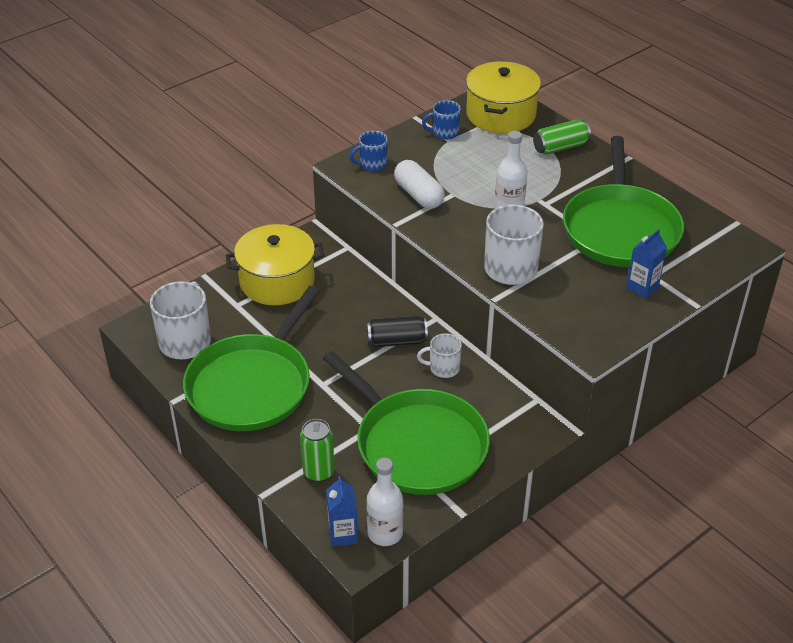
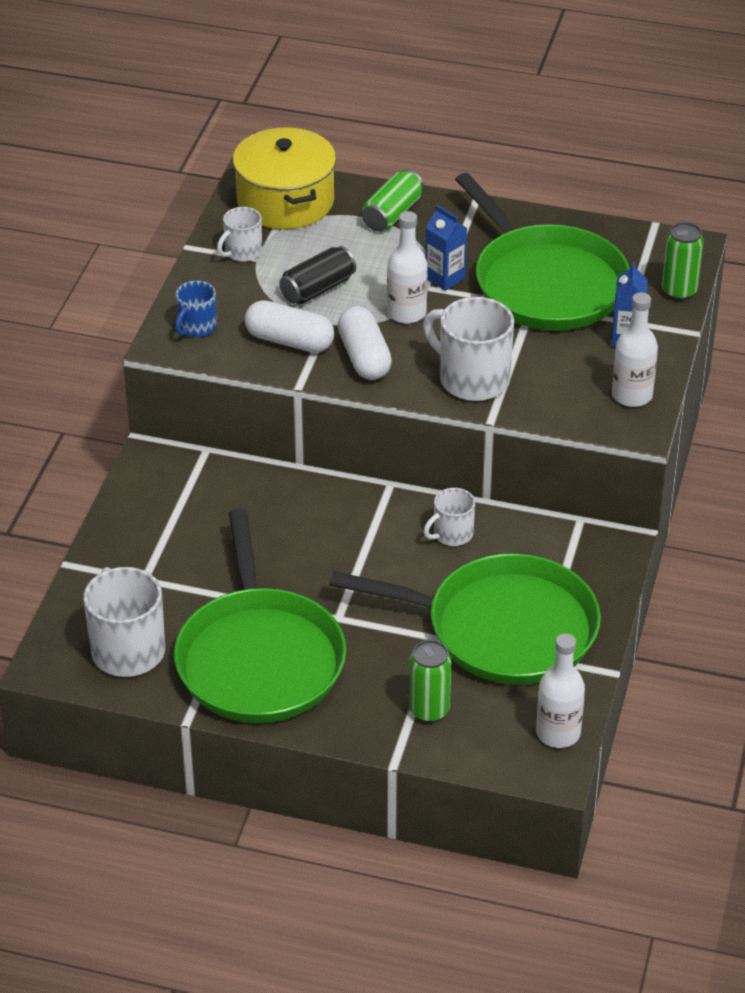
camera: 35 degrees left, 0 degrees up
(277, 281) = (163, 528): yellow pot -> none
(343, 534) = (517, 757): blue carton -> blue carton (445, 278)
(397, 341) = (372, 530): black can -> black can (317, 289)
(444, 133) = (242, 252): blue mug -> white mug
(454, 224) = (364, 357): none -> white capsule
(609, 326) = (632, 395): none -> white bottle
(711, 273) = (679, 291): none -> green can

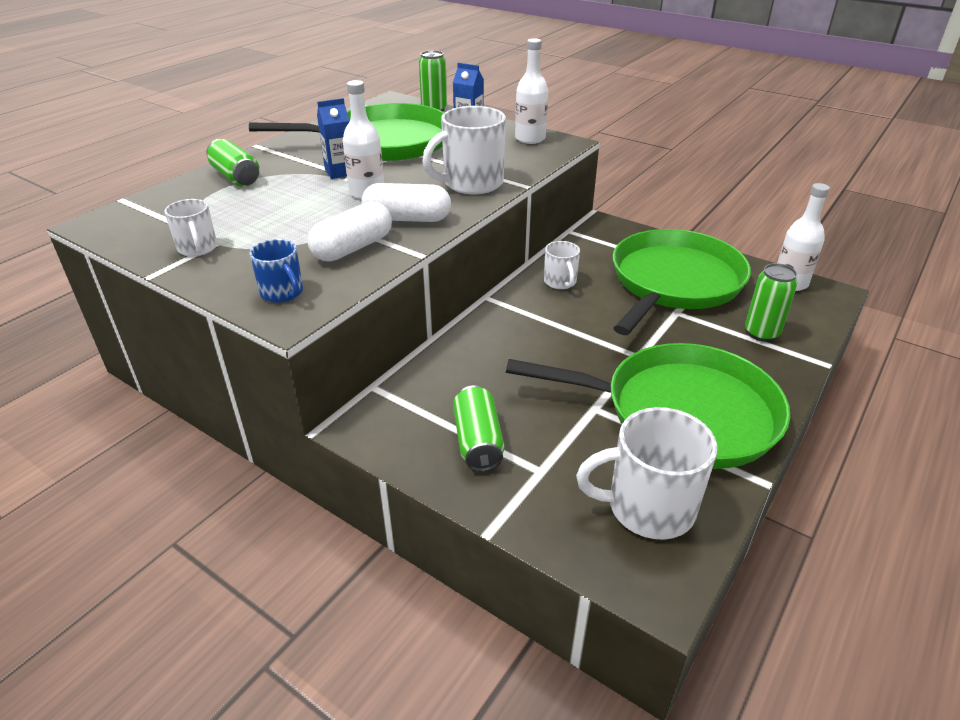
camera: 70 degrees left, 5 degrees down
(163, 533) = (478, 441): none -> green can
(285, 201) = (154, 216): yellow pot -> none
(317, 289) = (294, 223): black can -> none

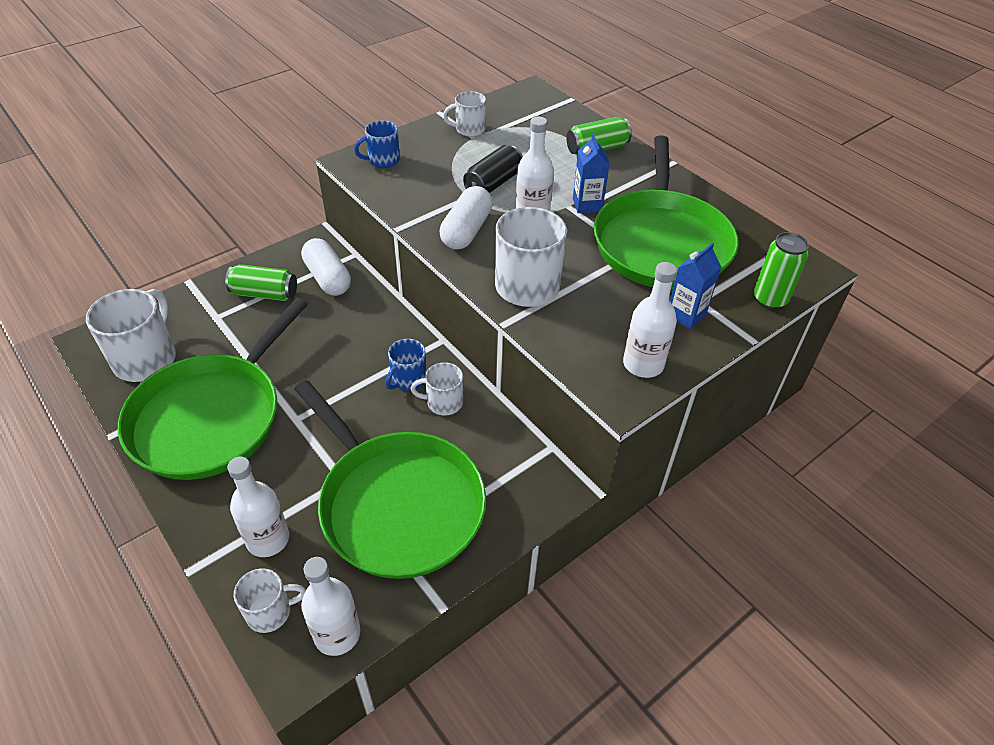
camera: 105 degrees right, 10 degrees up
(316, 218) = (493, 183): none -> black can
(353, 248) = (430, 196): white capsule -> white capsule (328, 278)
(546, 305) = (408, 379): none -> blue mug
(761, 333) = (268, 539): green can -> white bottle
(808, 314) = (270, 612): none -> white mug

